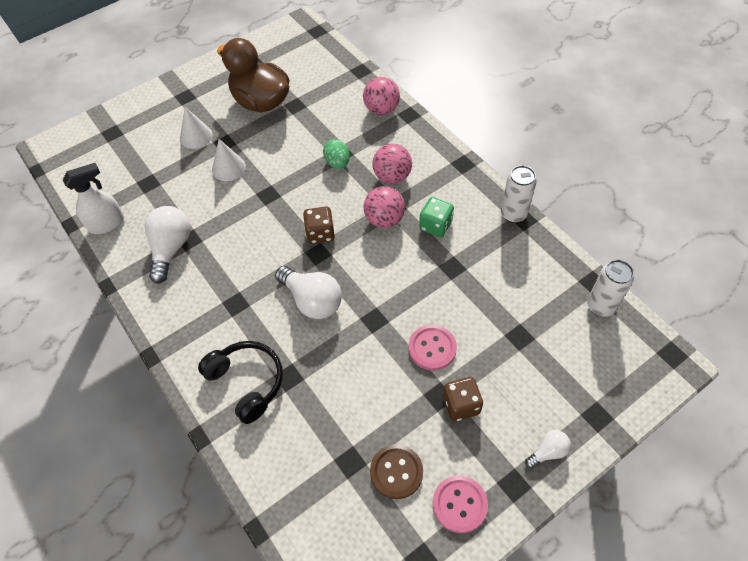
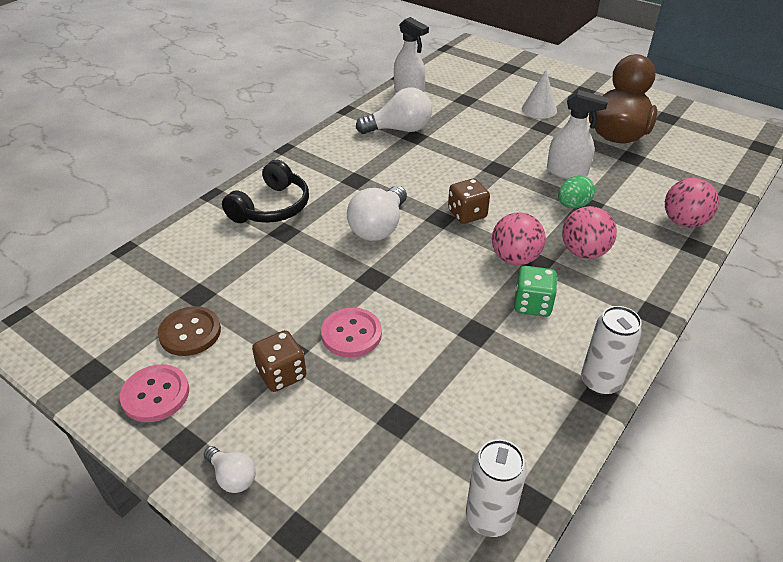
camera: 70 degrees right, 15 degrees down
(228, 168) = (514, 137): white cone -> none
(295, 151) = (567, 172): none -> white spray bottle

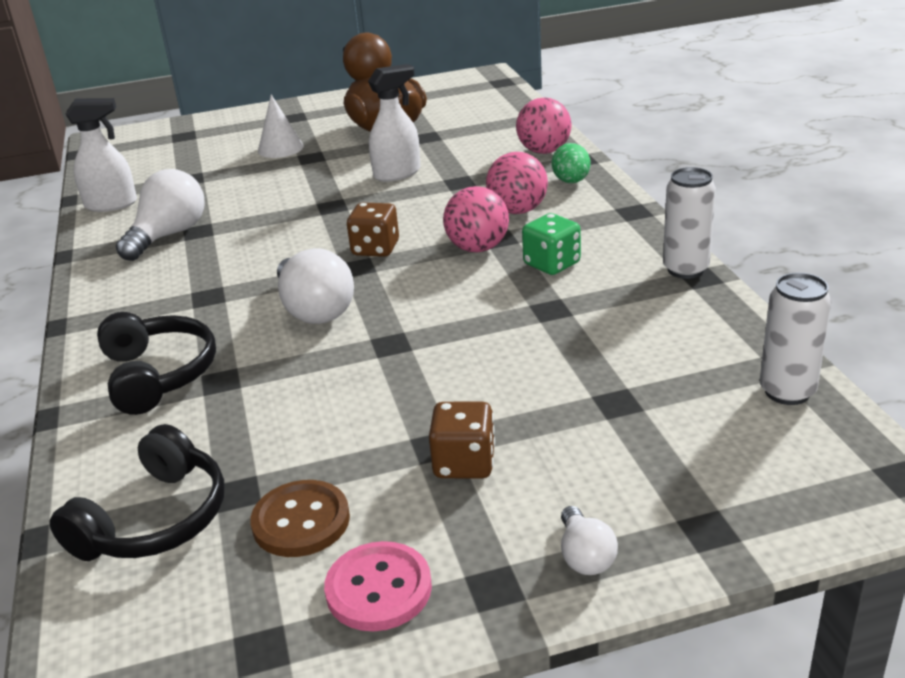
camera: 50 degrees left, 10 degrees down
(160, 278) = (155, 519): none -> black headphones
(232, 477) = (585, 556): white light bulb -> white light bulb turned 90 degrees clockwise
(351, 334) = (460, 389): pink button -> none
(573, 205) = (447, 190): green egg -> green egg (571, 182)

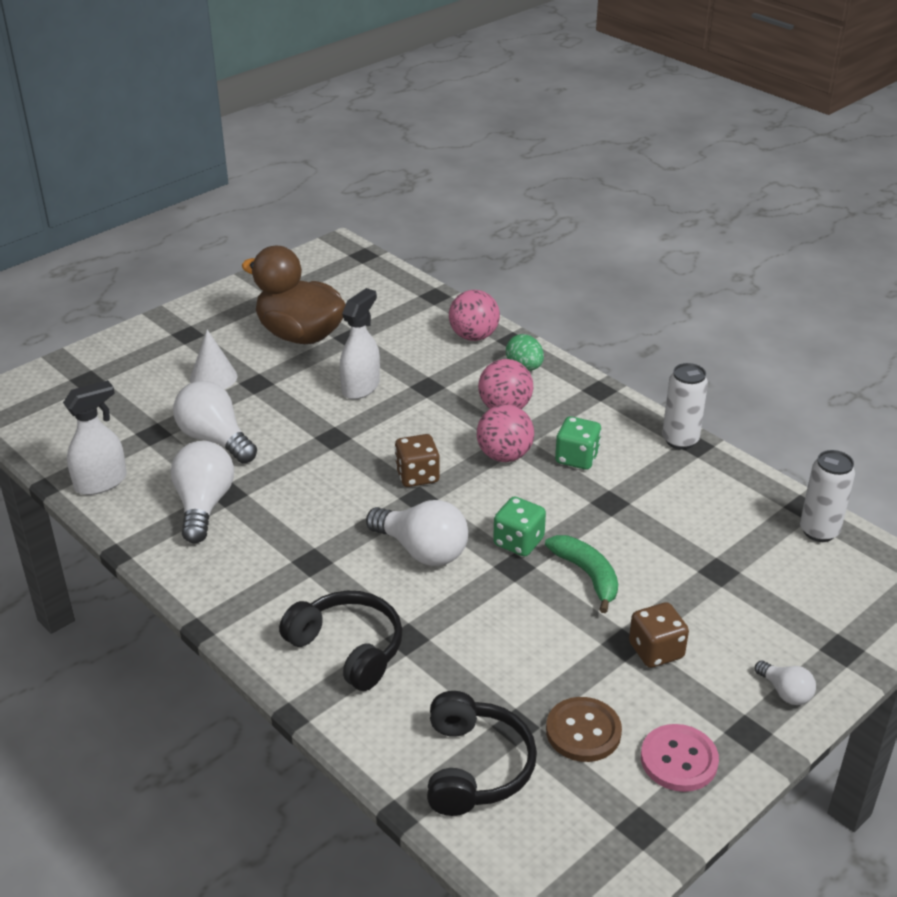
camera: 30 degrees left, 5 degrees up
(232, 190) = (215, 439): none -> white light bulb
(416, 323) = (518, 542): none -> green dice
(459, 370) = (587, 575): none -> green banana

